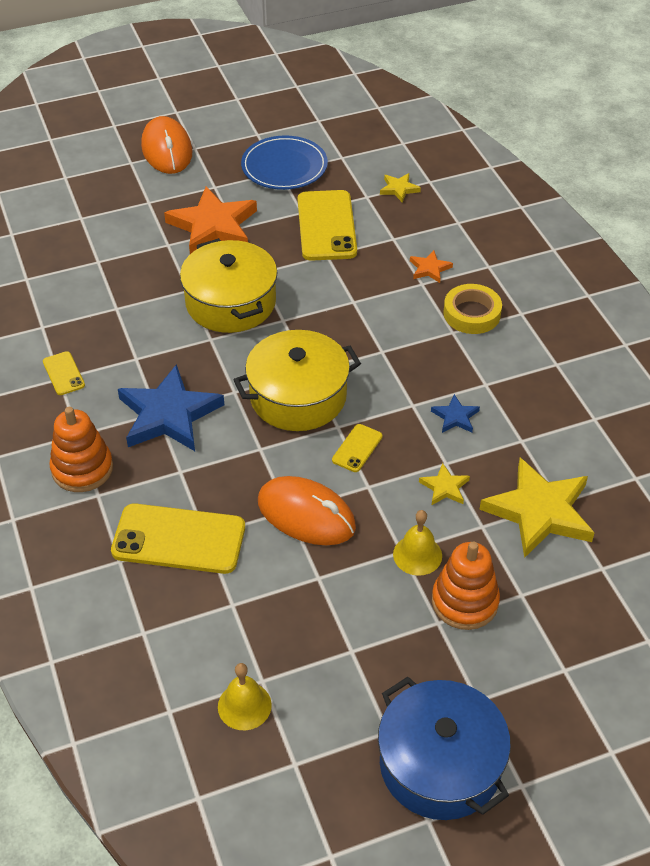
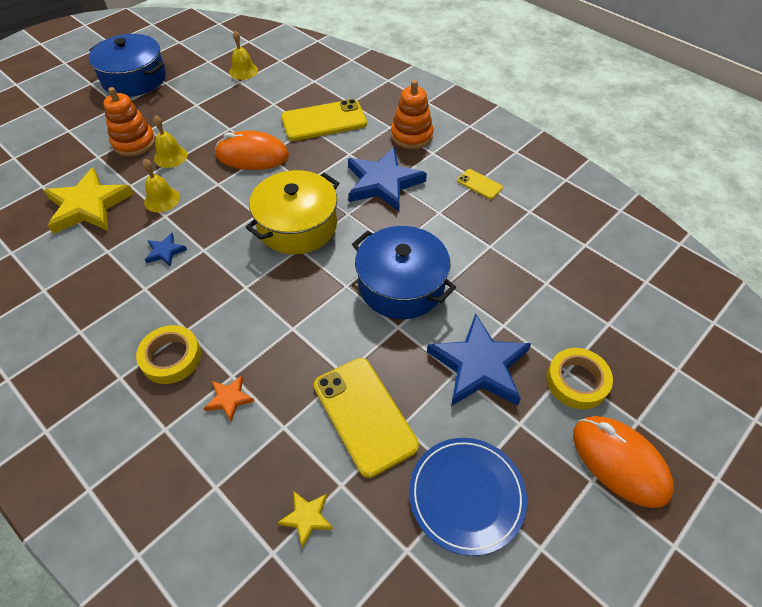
camera: 155 degrees right, 5 degrees up
(148, 194) = (577, 381): none -> yellow tape
(213, 226) = (479, 365): orange star -> blue star
(230, 302) = (401, 285): yellow pot -> blue pot
(357, 448) = (235, 204): yellow phone -> none
(444, 487) = (162, 199): yellow star -> yellow bell

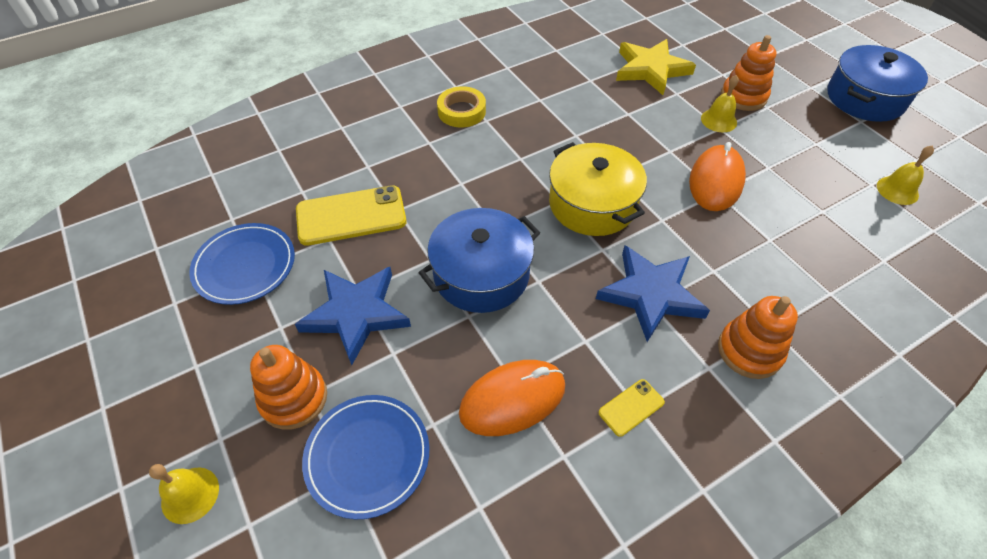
camera: 105 degrees right, 0 degrees up
(162, 199) = (651, 112): yellow bell -> yellow bell (190, 495)
(165, 251) = (580, 112): blue star -> none
(229, 399) = (408, 139): orange star -> none
(307, 518) = (290, 169): yellow star -> none
(324, 121) = (784, 256): yellow phone -> none
(577, 381) = (294, 398): yellow tape -> orange stacking toy
(590, 314) = (367, 456): none -> blue plate
(619, 462) = (195, 399): orange mouse -> orange mouse (512, 399)

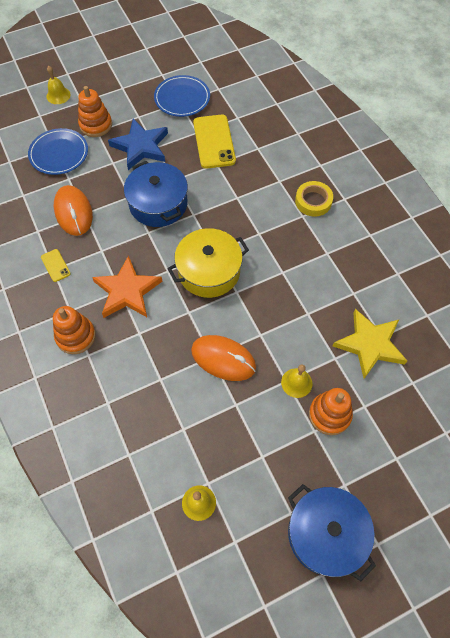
camera: 95 degrees right, 10 degrees up
(650, 294) = (127, 291): blue star -> orange star

